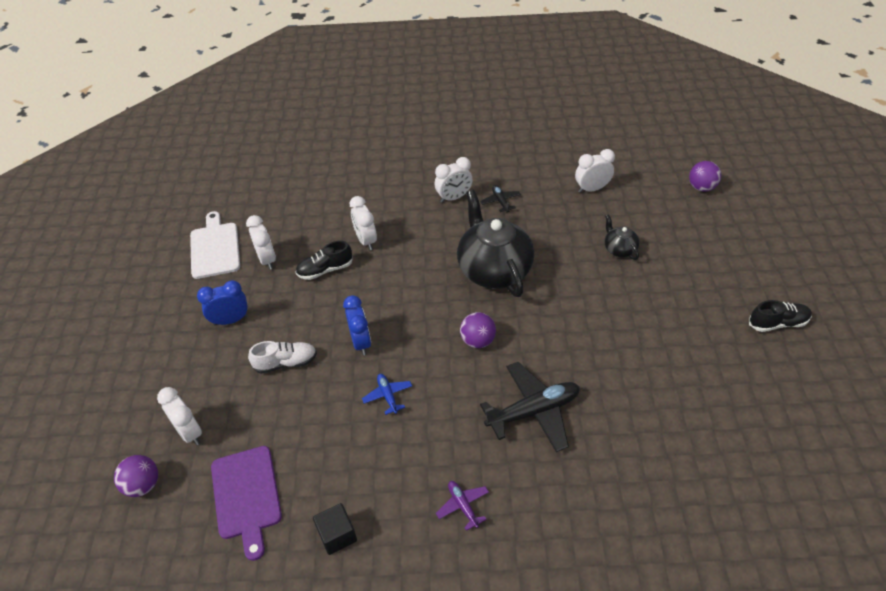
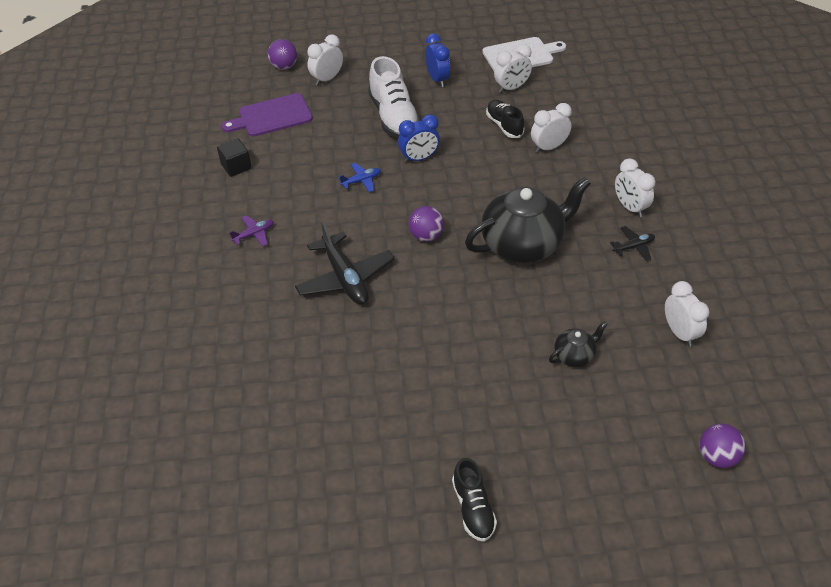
camera: 85 degrees right, 0 degrees up
(286, 363) = (394, 117): white shoe -> white shoe, size x1.68

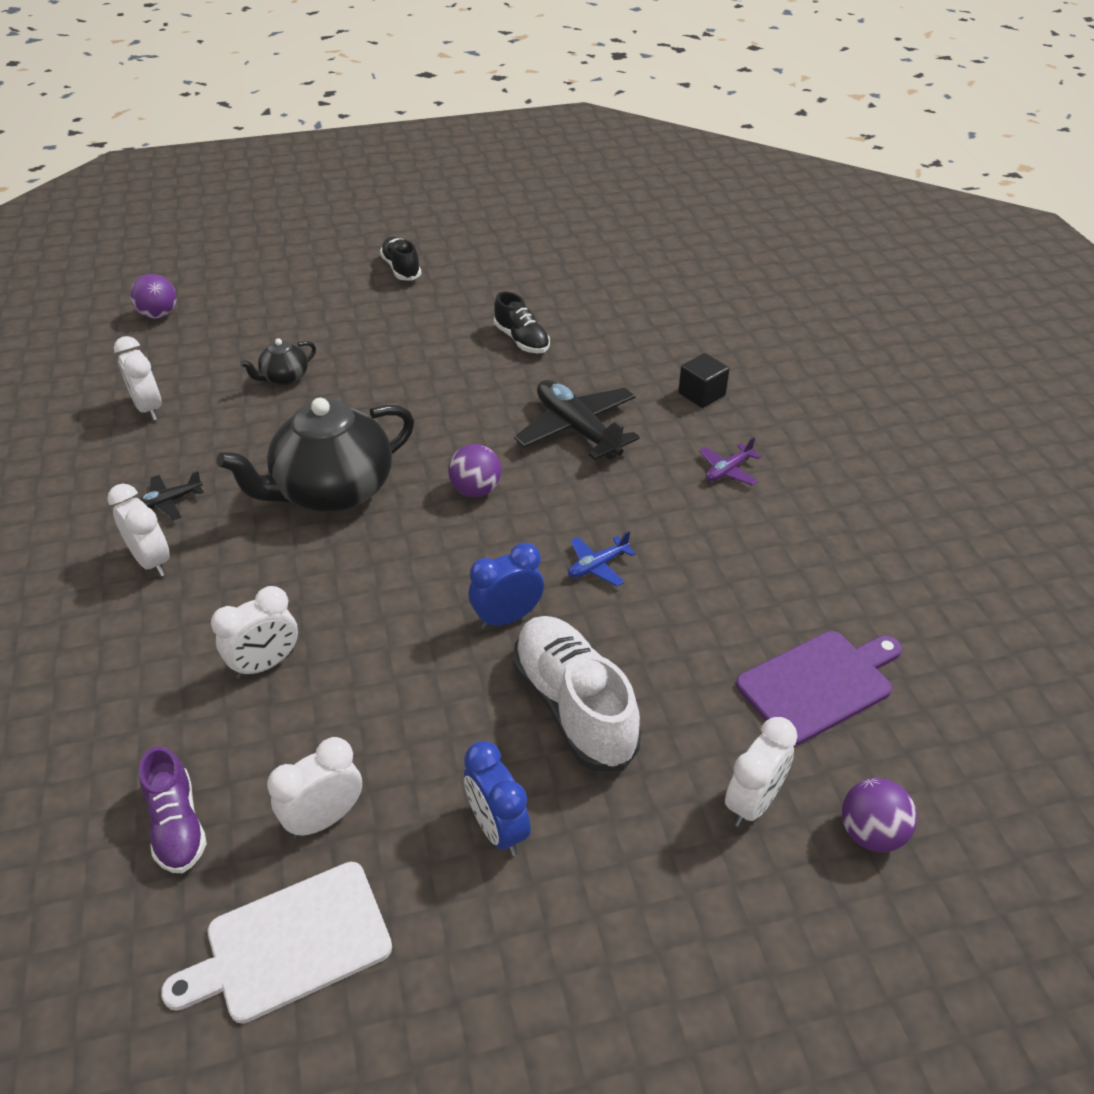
camera: 170 degrees right, 5 degrees down
(236, 166) = (821, 572): black cube -> black cube (701, 394)
(504, 125) = (347, 708): black shoe -> black shoe (521, 340)
(575, 91) = (177, 825): none -> purple shoe

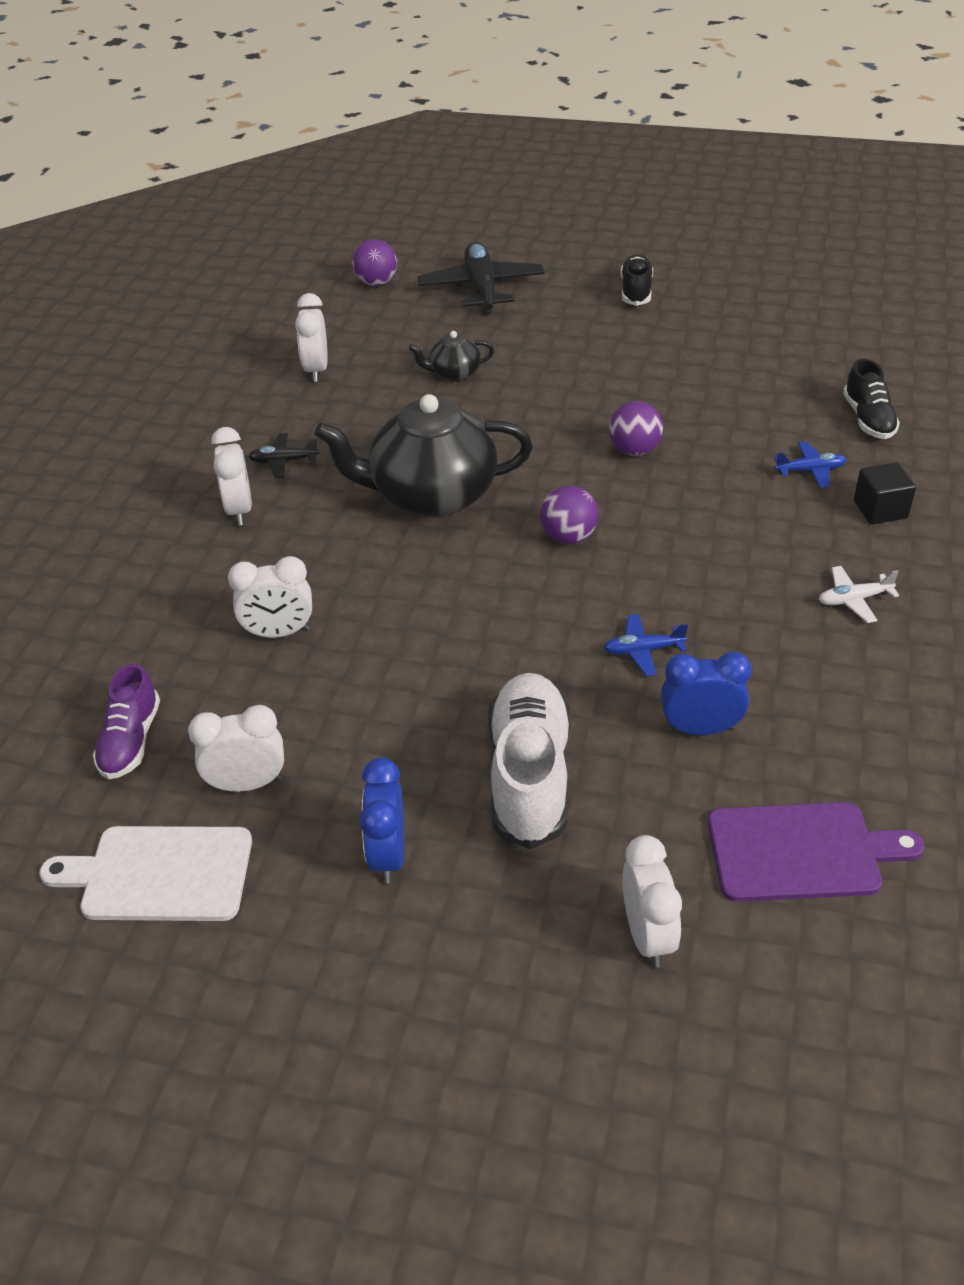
camera: 30 degrees right, 0 degrees up
(507, 618) = (520, 669): blue clock -> blue clock (700, 729)
(521, 340) = (715, 397): black shoe -> black shoe (868, 419)
(577, 429) = (713, 507): black plane -> black plane (481, 288)
(631, 379) = (810, 471): none -> blue plane
(728, 470) = (854, 600): purple plane -> white plane
(753, 802) = (648, 935): white clock -> white clock turned 75 degrees counterclockwise
(871, 833) = (753, 1017): purple ball -> purple ball (634, 450)

